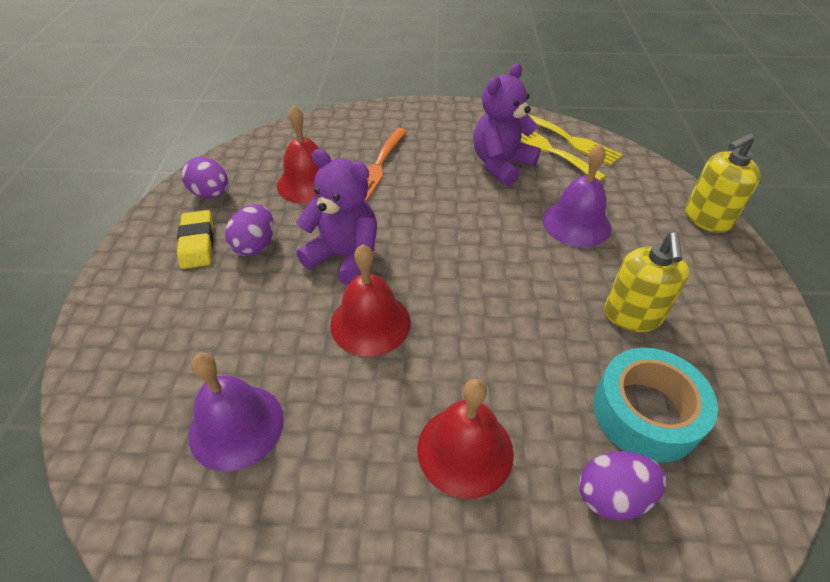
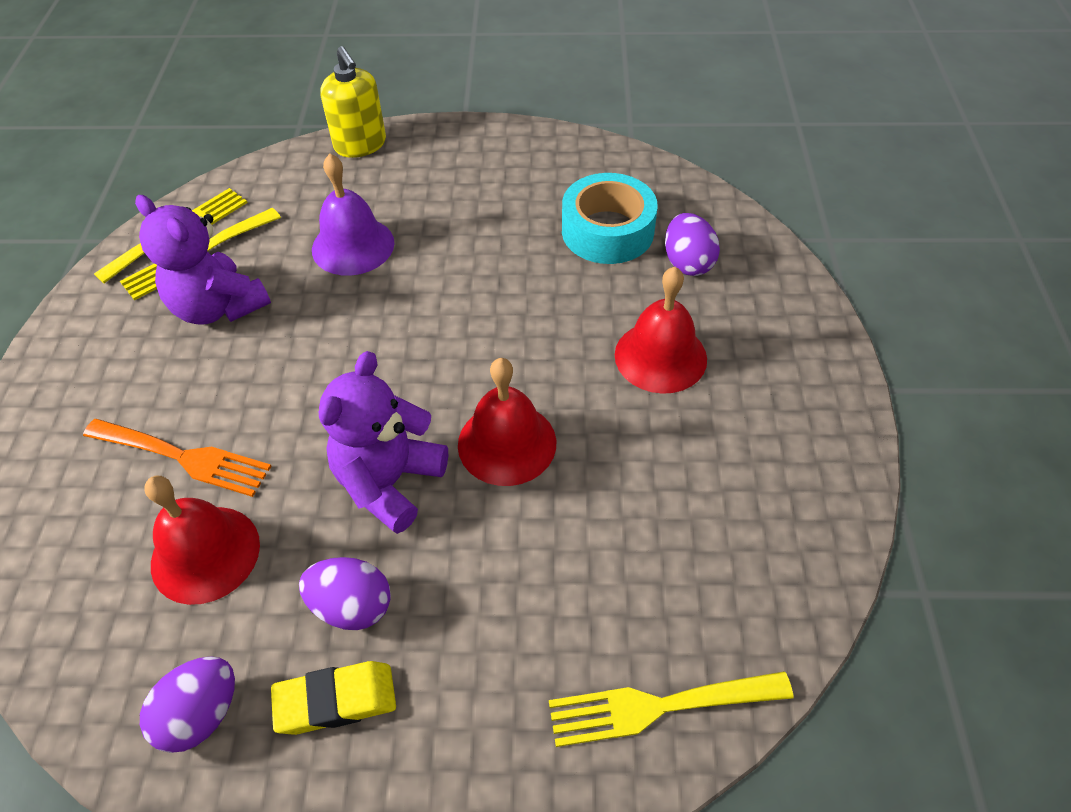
camera: 90 degrees left, 5 degrees up
(120, 413) = (658, 707): none -> yellow fork
(236, 426) = (659, 563): purple bell -> none
(632, 315) = (496, 222): yellow soap dispenser -> none

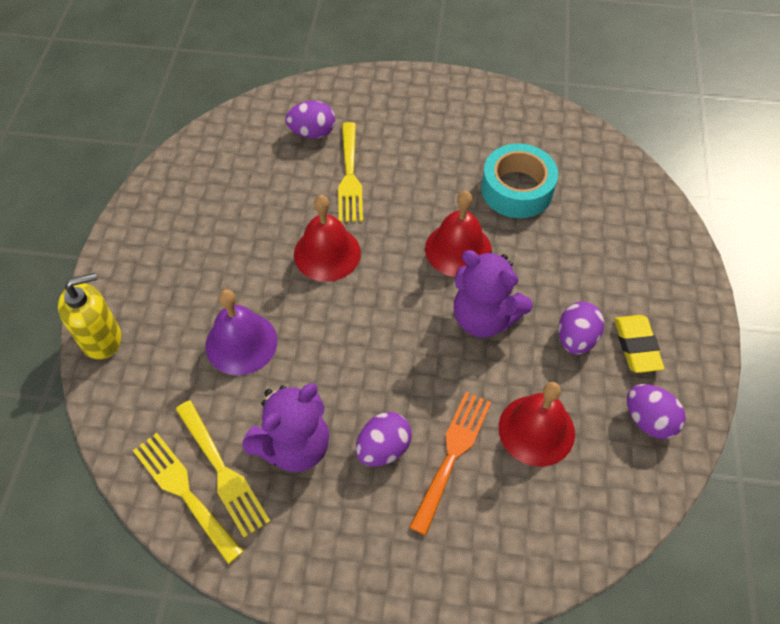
camera: 85 degrees left, 5 degrees up
(203, 387) = (383, 448): none -> purple egg
(607, 231) = (268, 172): turquoise tape -> turquoise tape (517, 189)
(658, 707) = (632, 196): yellow fork -> yellow fork (350, 177)
(660, 356) = (396, 160): red bell -> red bell (327, 253)

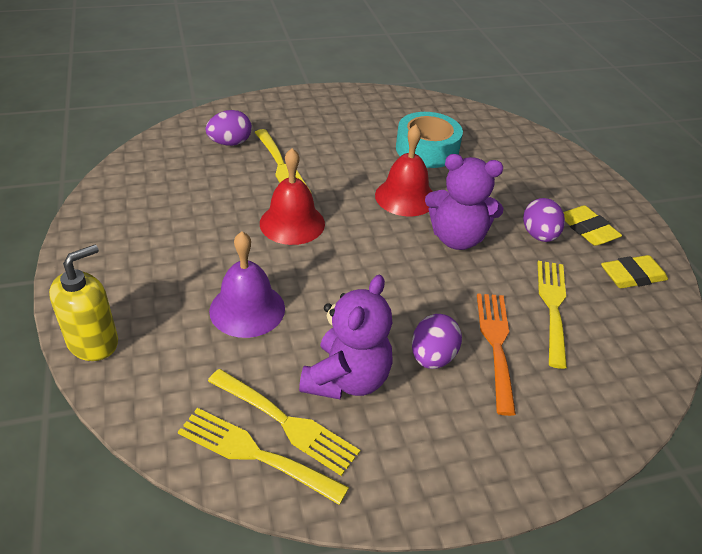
camera: 25 degrees left, 15 degrees down
(536, 430) = (552, 306): red bell -> yellow fork
(649, 420) = (632, 276): purple egg -> yellow eraser

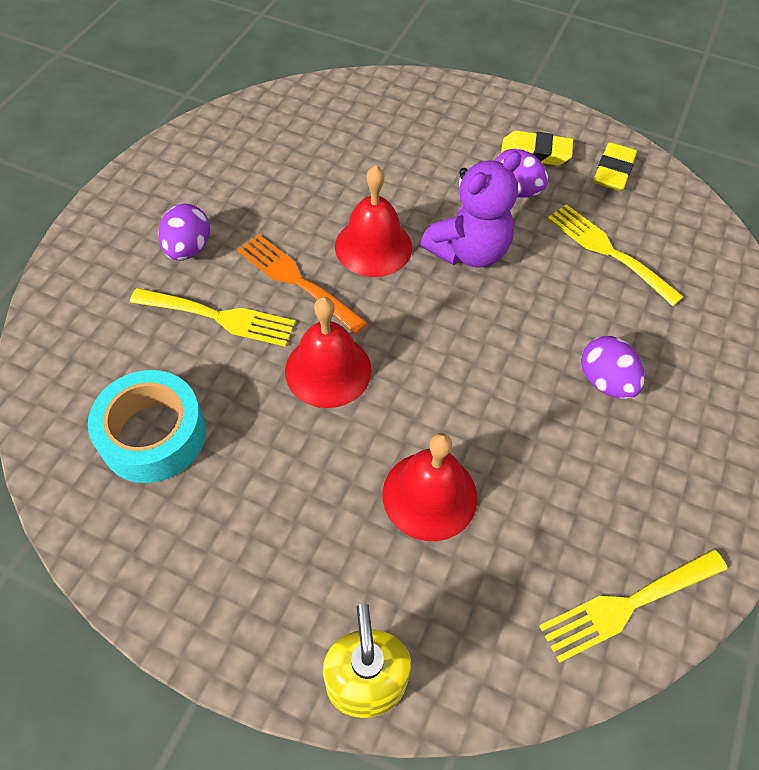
camera: 50 degrees left, 15 degrees up
(230, 143) = (123, 338): purple egg -> purple egg (188, 249)
(247, 309) = (429, 495): purple bell -> red bell
(286, 423) = (607, 553): yellow fork -> none
(347, 379) = (586, 468): purple teddy bear -> none
(427, 149) = (315, 175): turquoise tape -> turquoise tape (153, 435)
(496, 344) = (622, 324): orange fork -> orange fork (296, 280)

